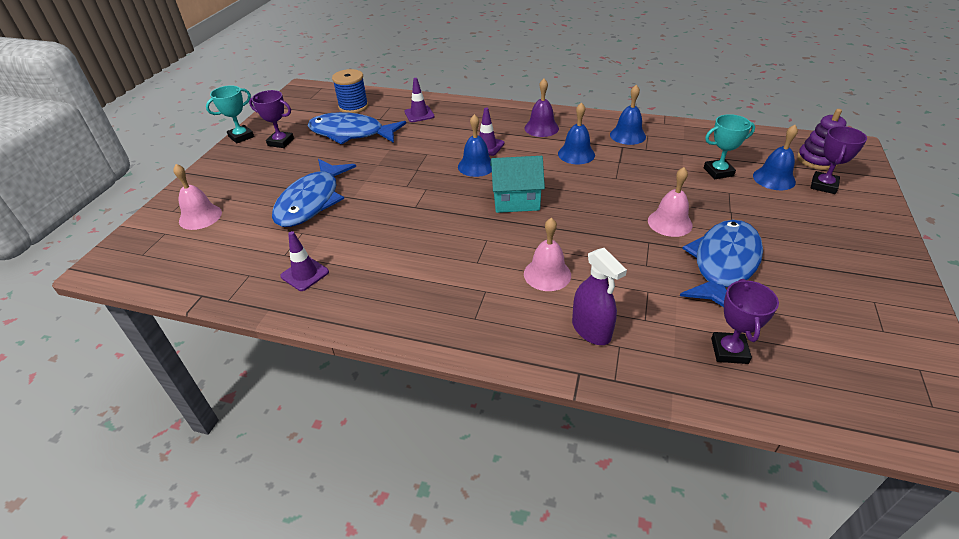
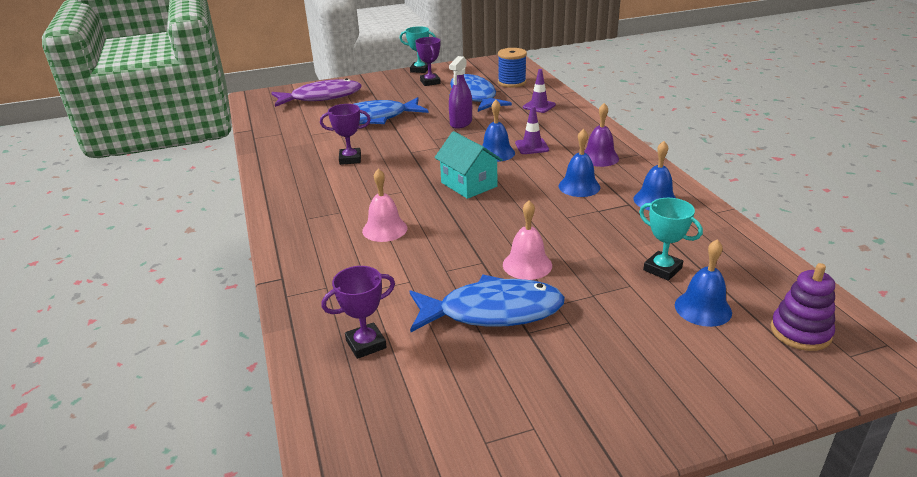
camera: 55 degrees right, 10 degrees down
(200, 216) = (321, 97): pink bell -> purple fish
(305, 274) = (298, 148): purple traffic cone -> none
(591, 330) = (334, 269): purple spray bottle -> purple spray bottle (461, 123)
(823, 185) = (741, 348): purple trophy -> purple trophy (350, 159)

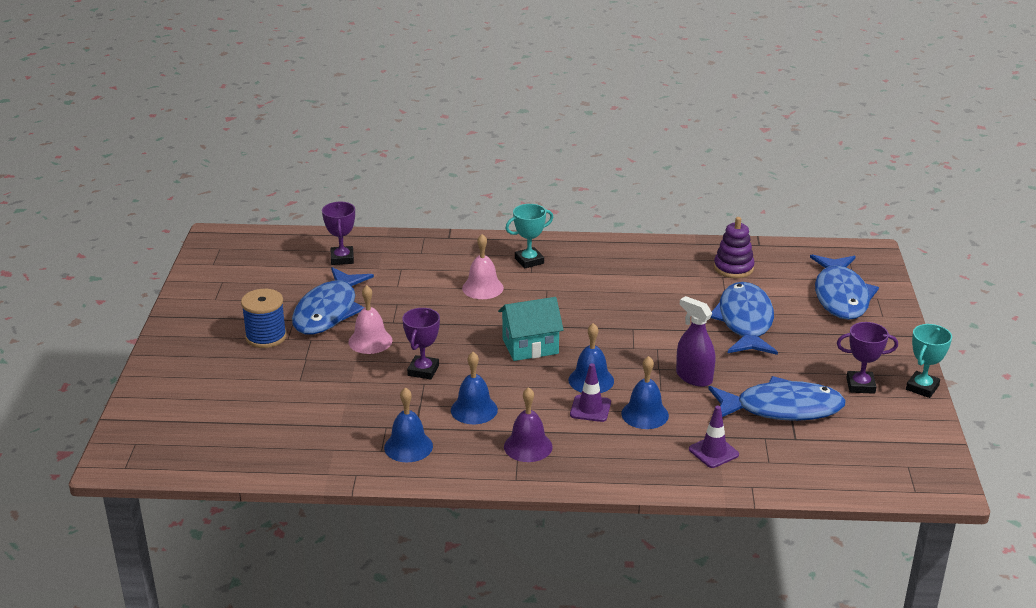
camera: 110 degrees right, 0 degrees up
(321, 97) = (841, 296): purple fish -> blue fish
(350, 159) = (639, 291): purple trophy -> purple trophy (423, 370)
(512, 82) = (823, 456): blue spool -> blue spool (266, 337)
(662, 269) = (303, 404): turquoise trophy -> turquoise trophy (529, 261)
(703, 308) = (242, 402): blue bell -> blue bell (645, 414)
(800, 332) = (176, 434): purple stacking toy -> purple stacking toy (733, 268)

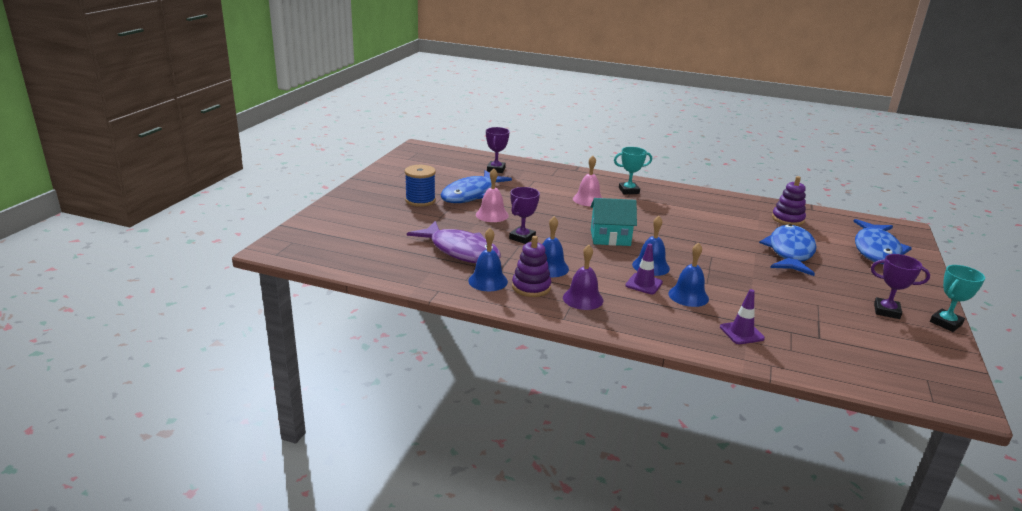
camera: 15 degrees right, 5 degrees down
(356, 408) = (461, 251): none -> purple fish
(462, 443) = (531, 287): none -> purple stacking toy
(694, 377) = (737, 279): purple spray bottle -> none
(781, 408) = (810, 314): blue fish -> none

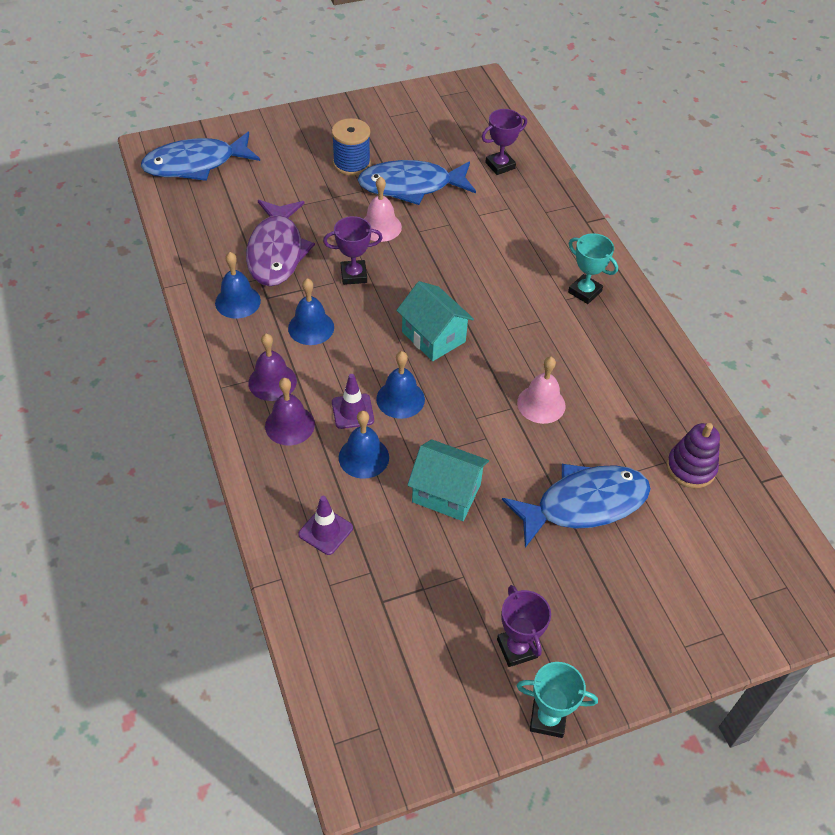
camera: 50 degrees right, 25 degrees up
(531, 287) = (257, 335): purple stacking toy -> none
(588, 200) = (513, 273): pink bell -> pink bell (541, 404)
(631, 308) = (289, 425): none -> purple bell
(745, 283) = (446, 493): none -> turquoise house
(876, 250) = (701, 591): blue fish -> blue fish (196, 164)

